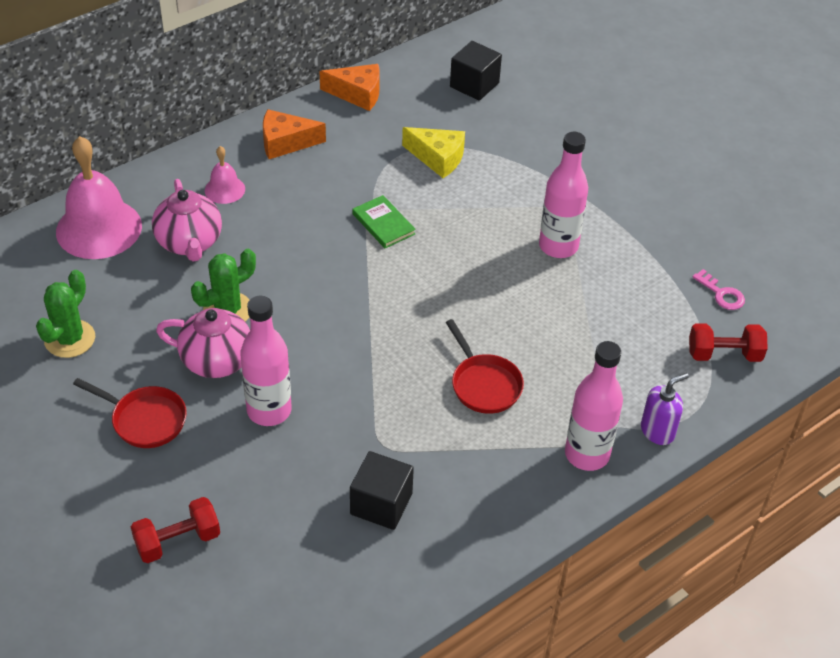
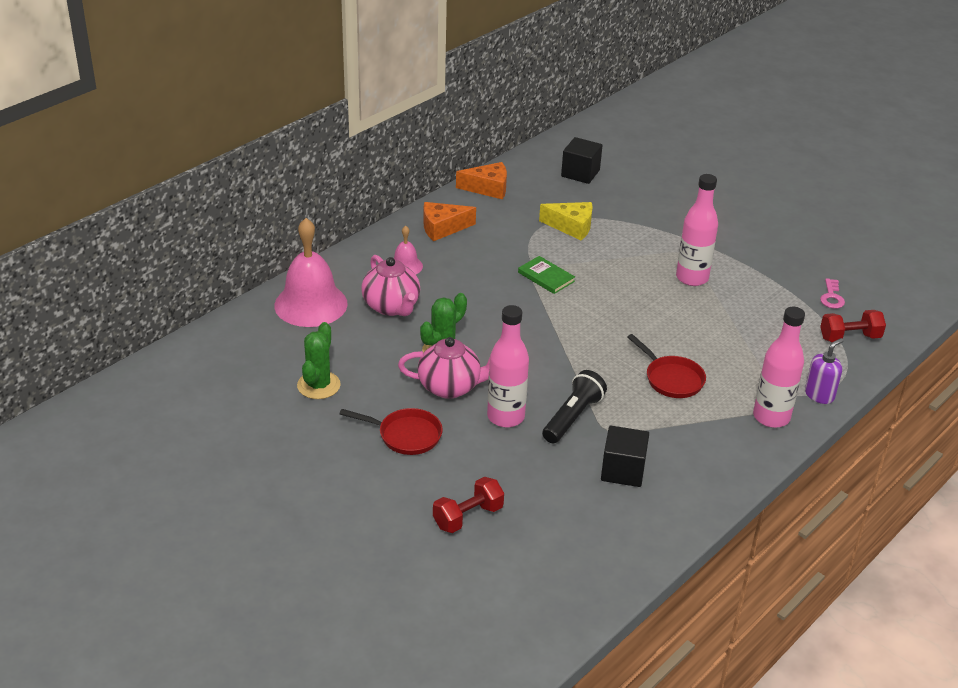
camera: 10 degrees left, 10 degrees down
(347, 422) = (572, 417): none -> black flashlight
(721, 294) = (831, 297): pink key -> pink key turned 60 degrees clockwise

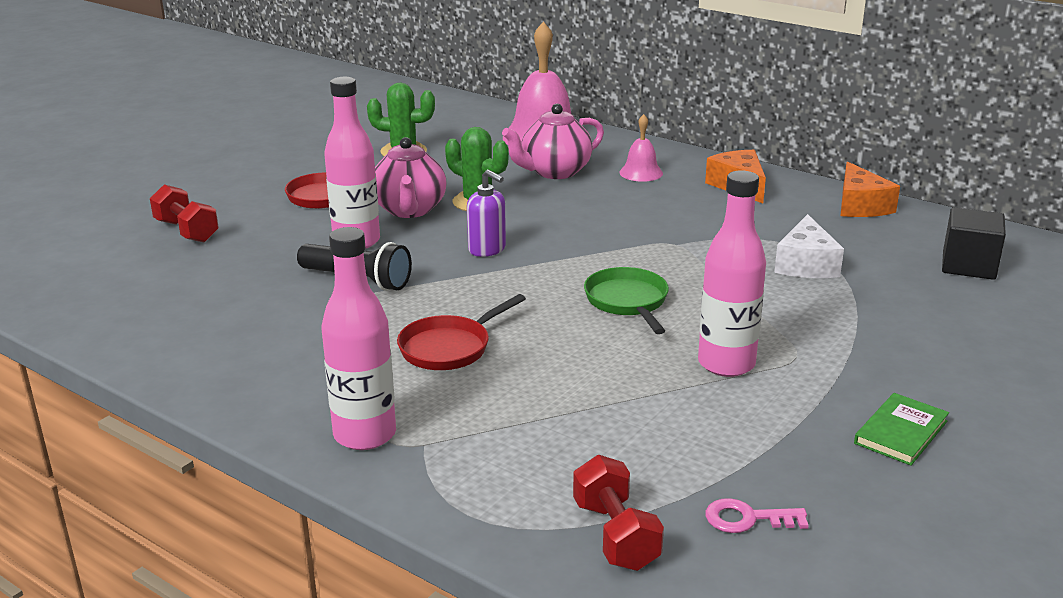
camera: 85 degrees right, 10 degrees down
(546, 277) = (663, 252): green book -> green book (900, 432)
(571, 227) = (806, 264): yellow cheese -> white cheese
(615, 301) = (628, 302): none -> green pan
(623, 470) = (251, 315): black cube -> none
(819, 395) = (429, 488): purple soap dispenser -> purple soap dispenser (487, 249)

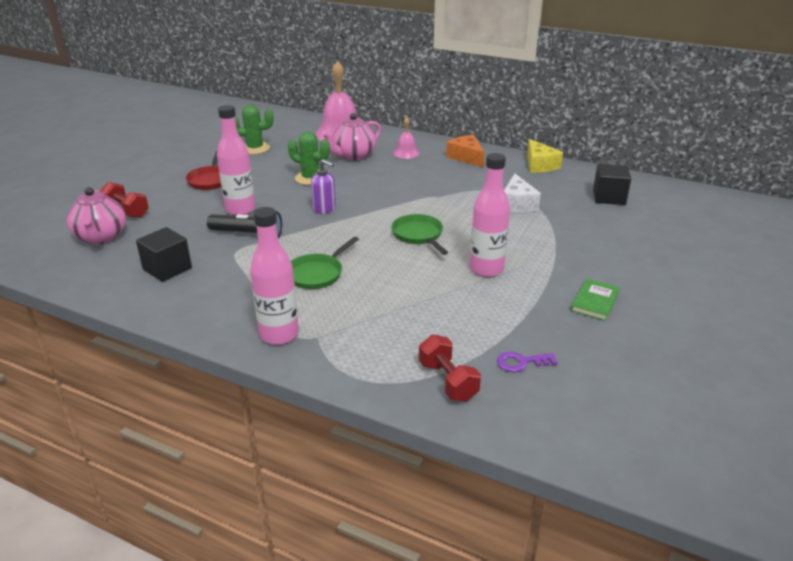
camera: 10 degrees left, 5 degrees up
(223, 320) = (167, 269): none -> black cube
(409, 210) = (269, 186): pink teapot -> pink teapot (101, 237)
(449, 347) = (317, 274): red pan -> green pan
(747, 519) = (521, 362): pink key -> purple key
(860, 206) = (539, 165): orange cheese -> yellow cheese

